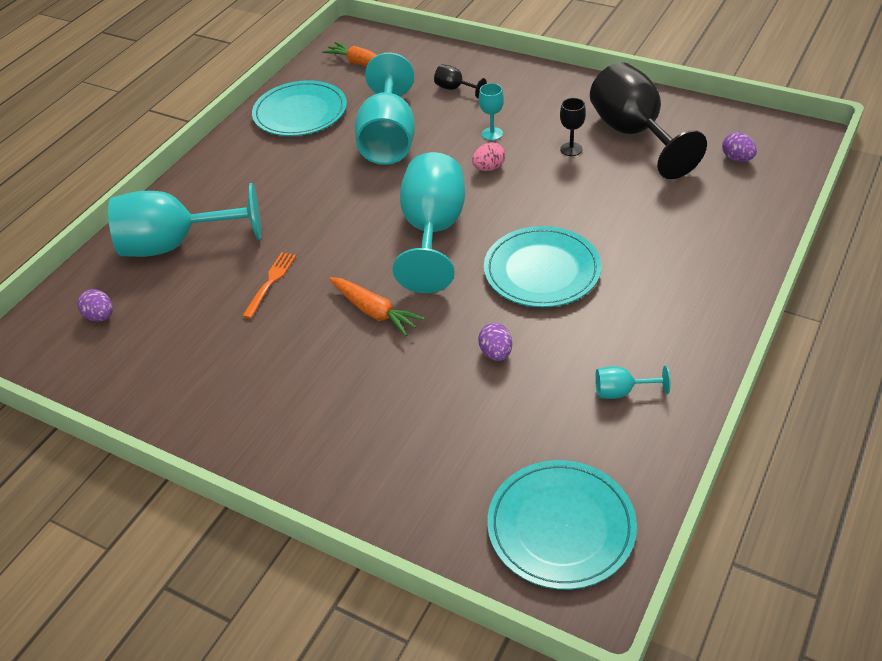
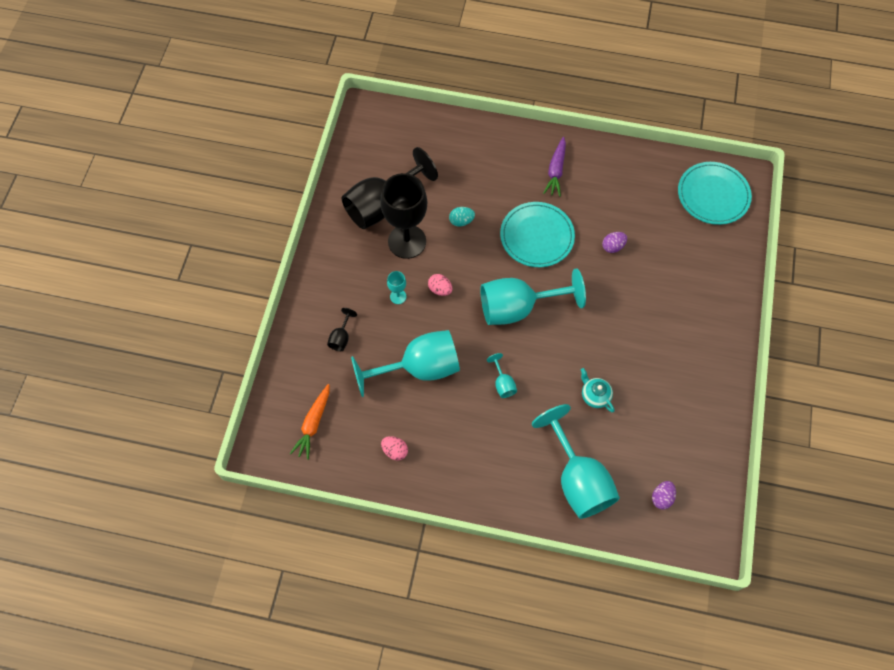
camera: 110 degrees left, 20 degrees up
(270, 282) = (595, 395): orange fork -> turquoise teapot
(300, 112) = (395, 451): turquoise plate -> pink egg
(374, 311) = (601, 322): orange carrot -> none
(571, 149) = (407, 241): black goblet -> black goblet, size x2.39
(590, 200) = (461, 221): none -> turquoise egg
(621, 392) = (620, 182): turquoise goblet -> turquoise goblet (503, 383)
(660, 314) = (556, 171): none -> purple carrot
(737, 159) = (398, 144): purple egg -> none

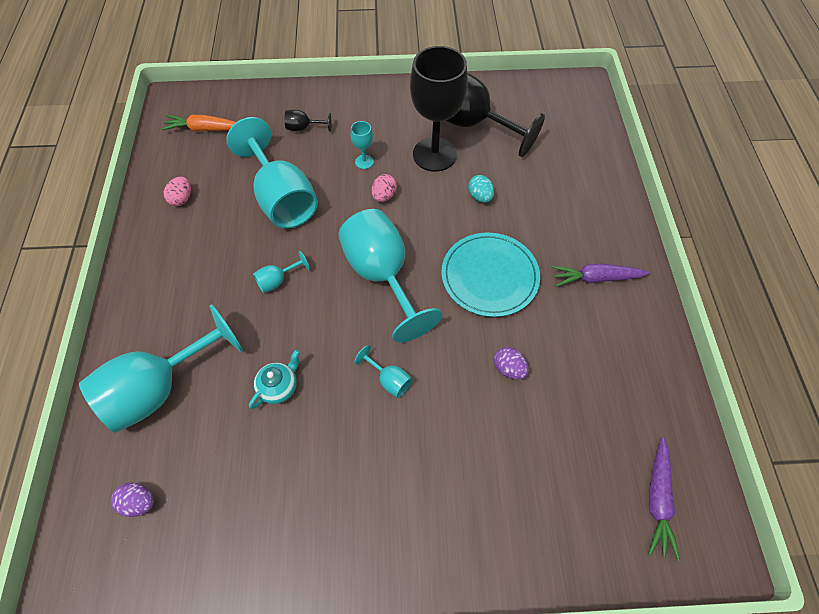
camera: 75 degrees right, 5 degrees down
(605, 322) = (389, 380): none -> turquoise goblet
(713, 195) = (657, 500): turquoise plate -> purple carrot

